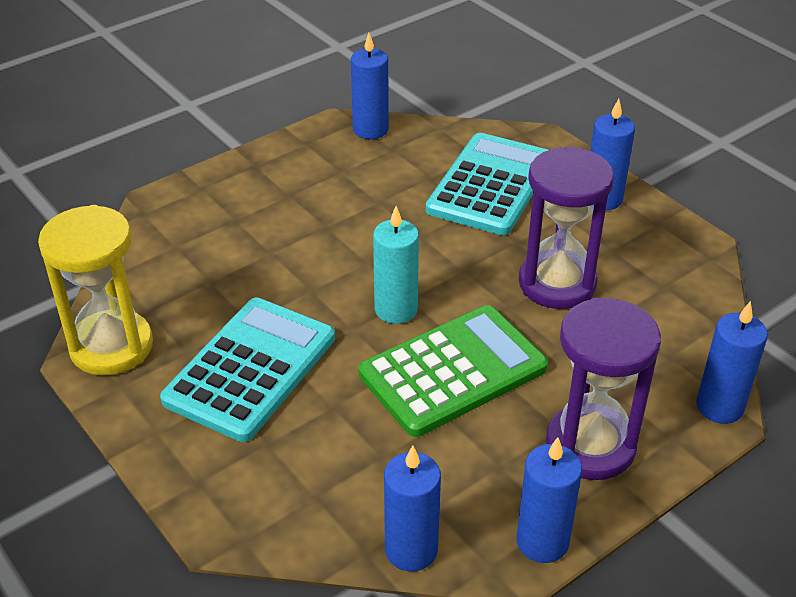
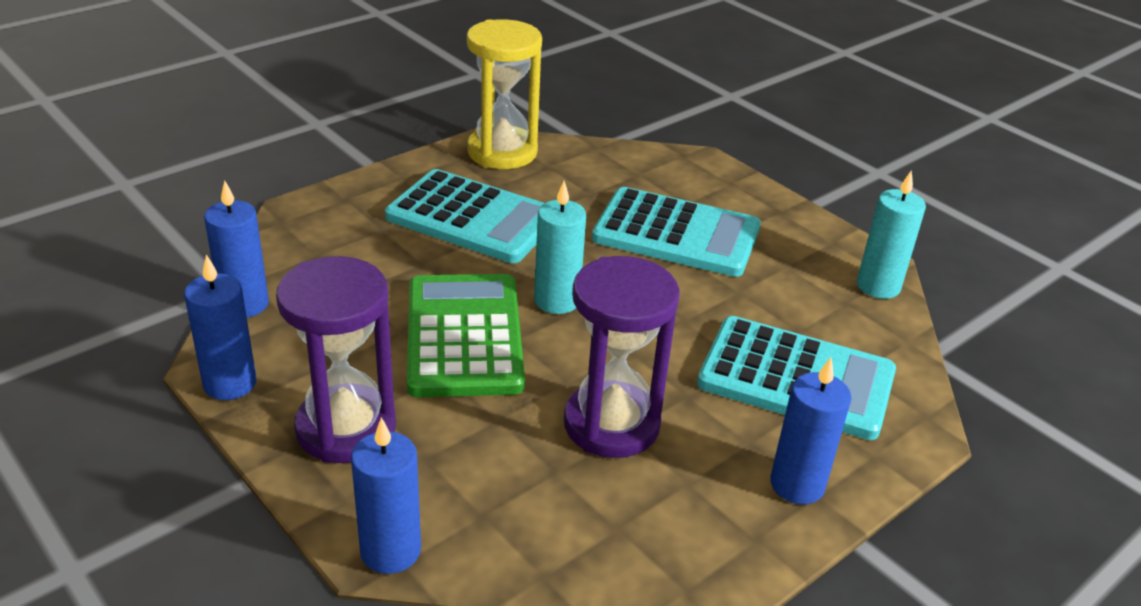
camera: 85 degrees right, 5 degrees down
(289, 229) = (676, 234): none -> turquoise calculator
(370, 129) = (878, 286): blue candle -> turquoise candle
(453, 371) = (464, 336): green calculator -> green calculator turned 150 degrees counterclockwise

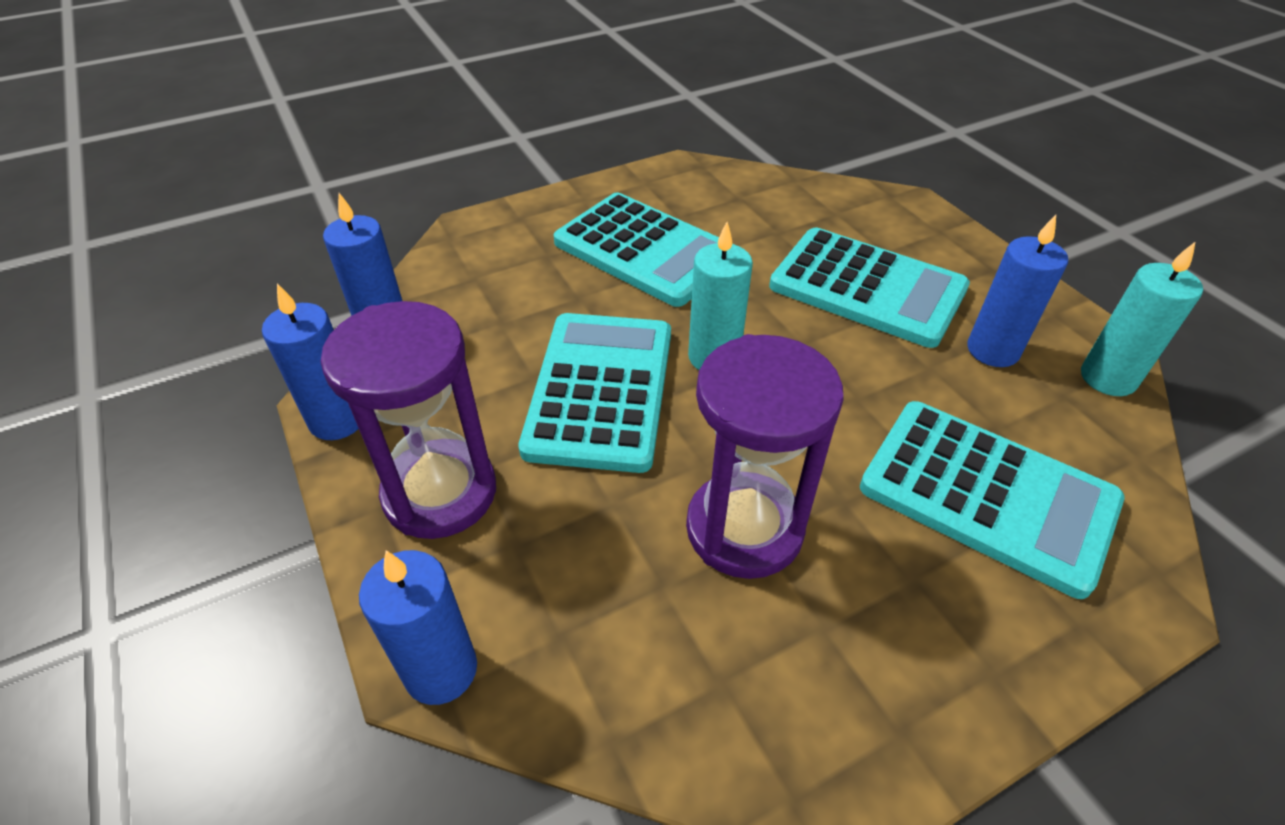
camera: 15 degrees right, 10 degrees up
(464, 336) = (600, 390): green calculator -> turquoise calculator
(502, 152) = (694, 178): yellow hourglass -> none
(797, 484) = (969, 653): blue candle -> blue candle (993, 350)

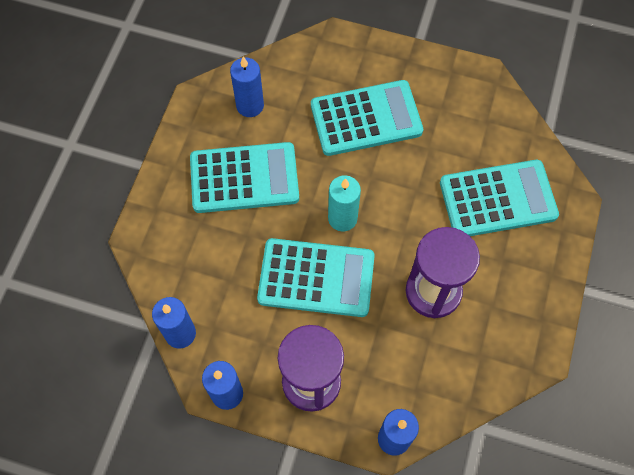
camera: 45 degrees left, 20 degrees up
(600, 390) = (316, 278): turquoise calculator -> turquoise calculator turned 135 degrees clockwise
(993, 350) = (445, 116): blue candle -> blue candle (250, 105)
(1108, 378) = (496, 97): turquoise candle -> none

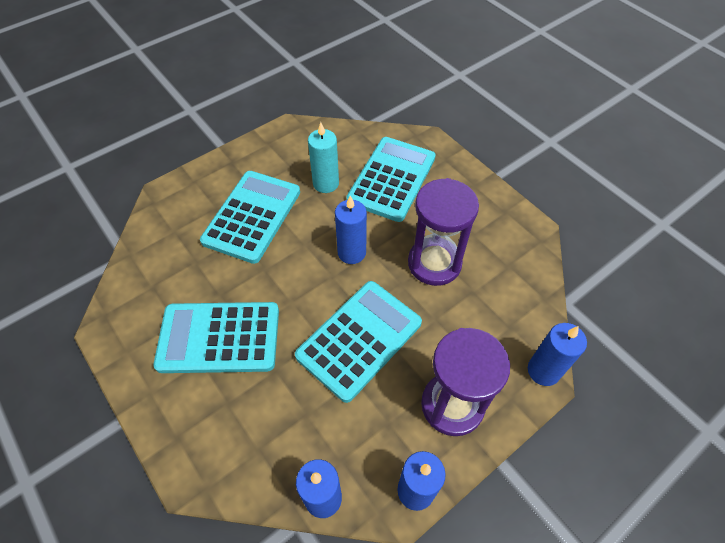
camera: 55 degrees left, 10 degrees down
(244, 178) = (219, 338): turquoise calculator -> turquoise calculator turned 120 degrees counterclockwise
(250, 105) = (157, 290): blue candle -> blue candle (351, 252)
(342, 218) = (322, 286): turquoise candle -> turquoise candle (326, 183)

